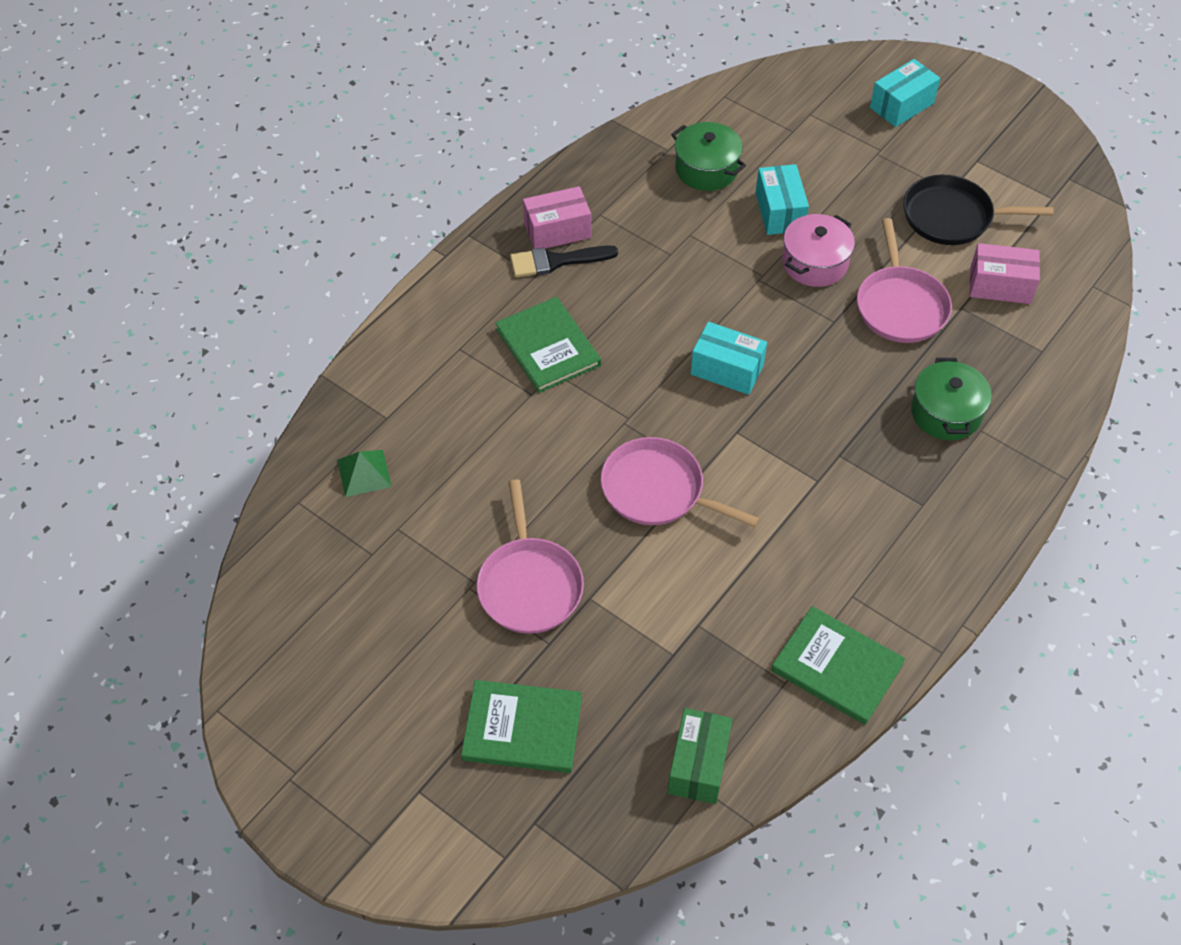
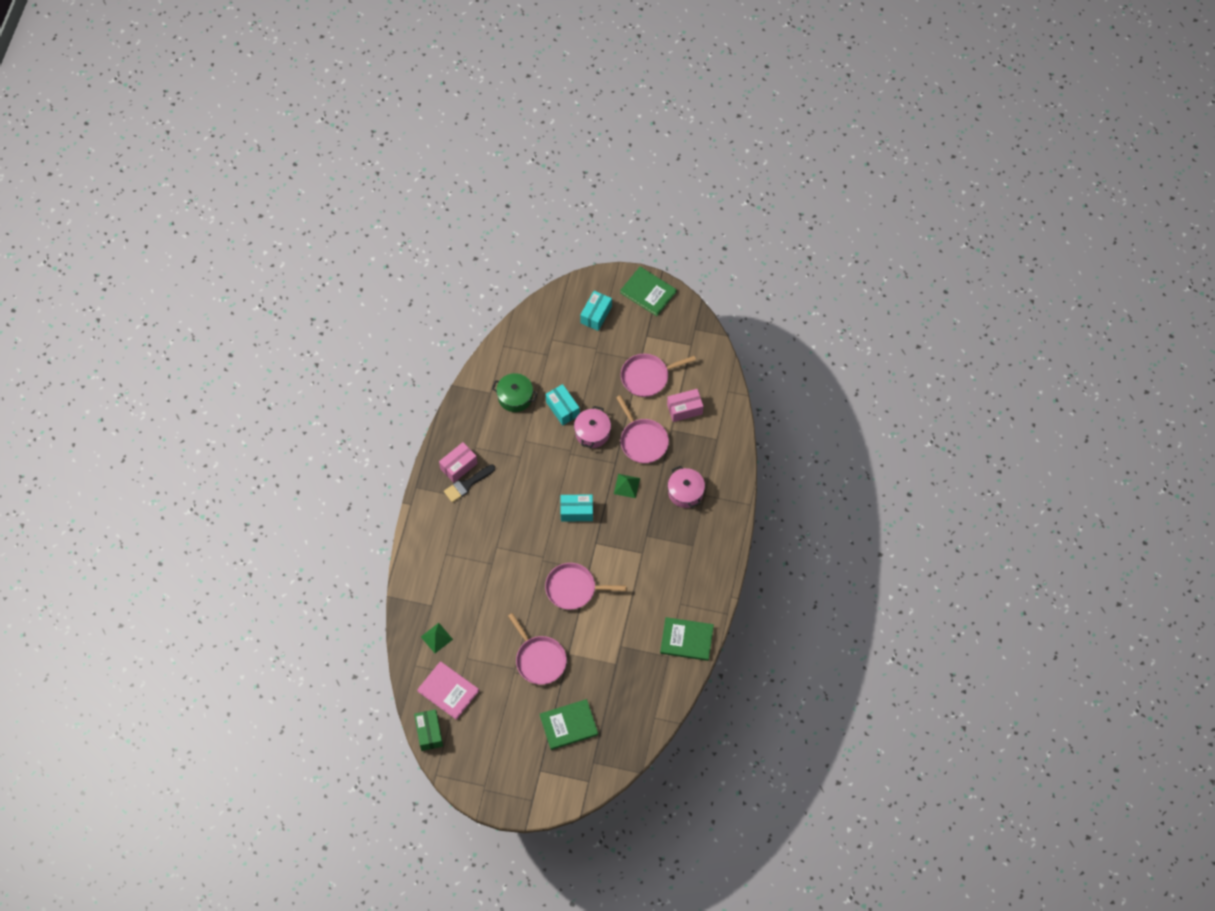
camera: 25 degrees left, 10 degrees up
(331, 570) = (448, 691): none -> pink book
(548, 347) = (487, 535): green book -> green book (648, 292)
(698, 765) = (648, 708): green box -> green box (429, 733)
(839, 363) = (626, 486): none -> green pyramid
(946, 413) = (685, 492): green pot -> pink pot
(952, 217) = (647, 377): black pan -> pink pan

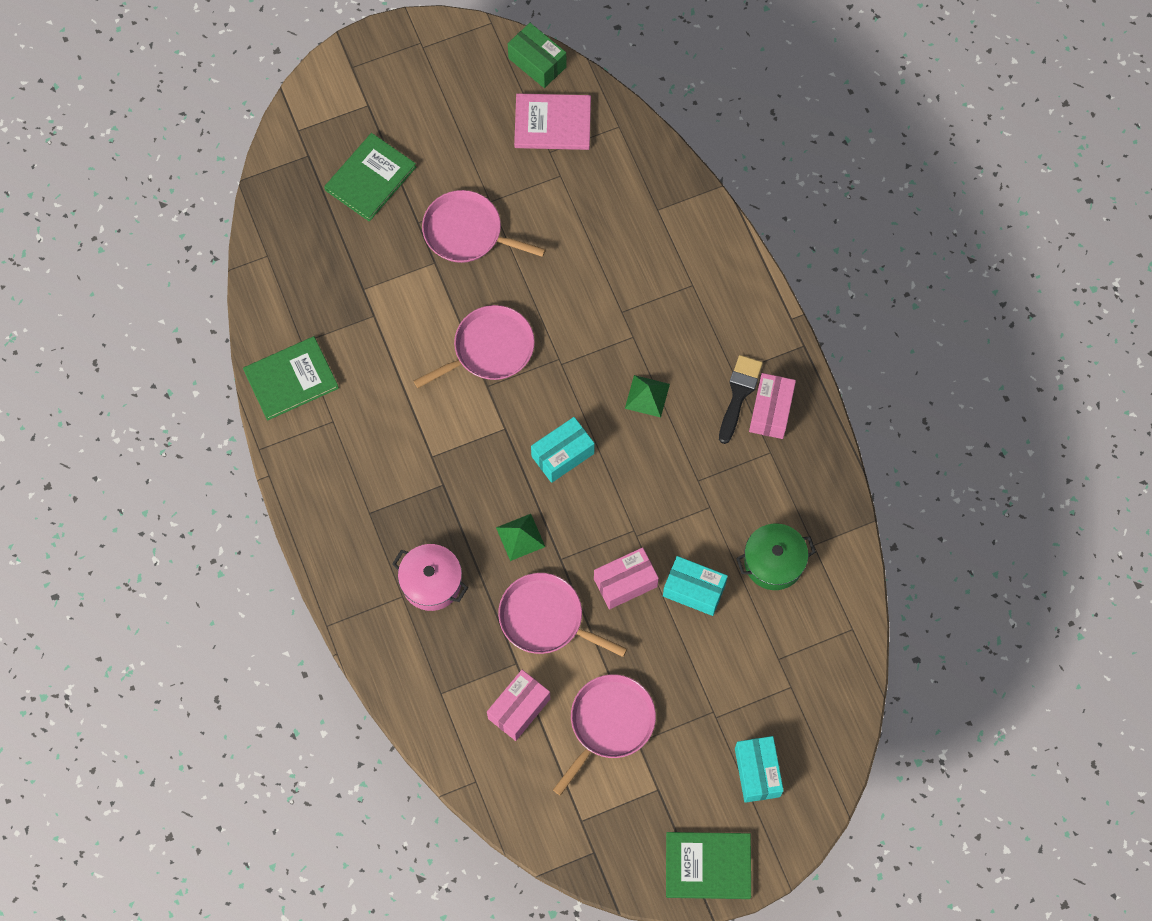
camera: 145 degrees right, 5 degrees up
(436, 638) = (618, 175): green pyramid -> green pyramid (647, 396)
(592, 432) = (625, 583): pink pot -> pink box

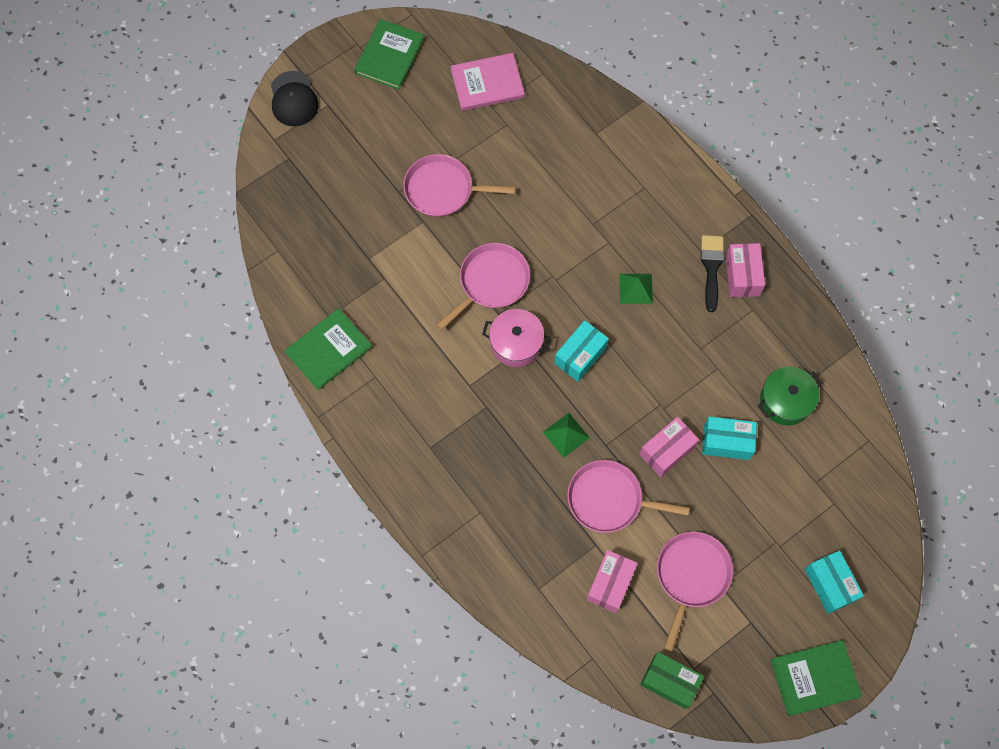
camera: 15 degrees left, 0 degrees up
(332, 89) = (293, 99): none -> black cap
(370, 178) = (347, 165): green book -> green book (389, 56)
(431, 582) = (501, 494): pink pot -> pink pot (516, 343)
(537, 63) = (459, 37): green box -> green box (670, 682)

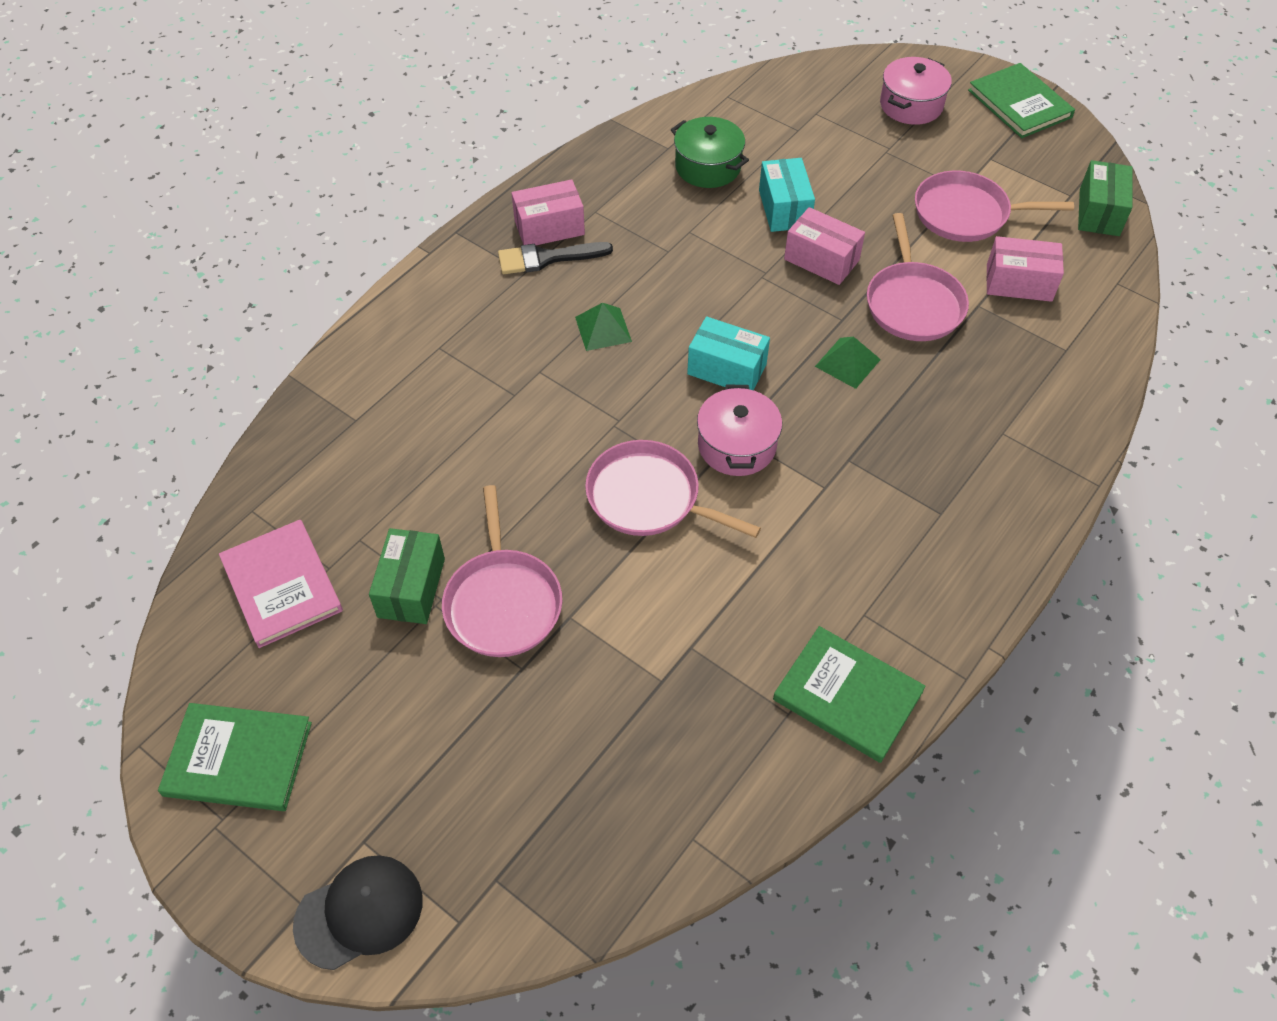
camera: 105 degrees left, 15 degrees down
(466, 146) = (411, 588): none -> green box
(830, 584) = (911, 105): turquoise box -> pink pot

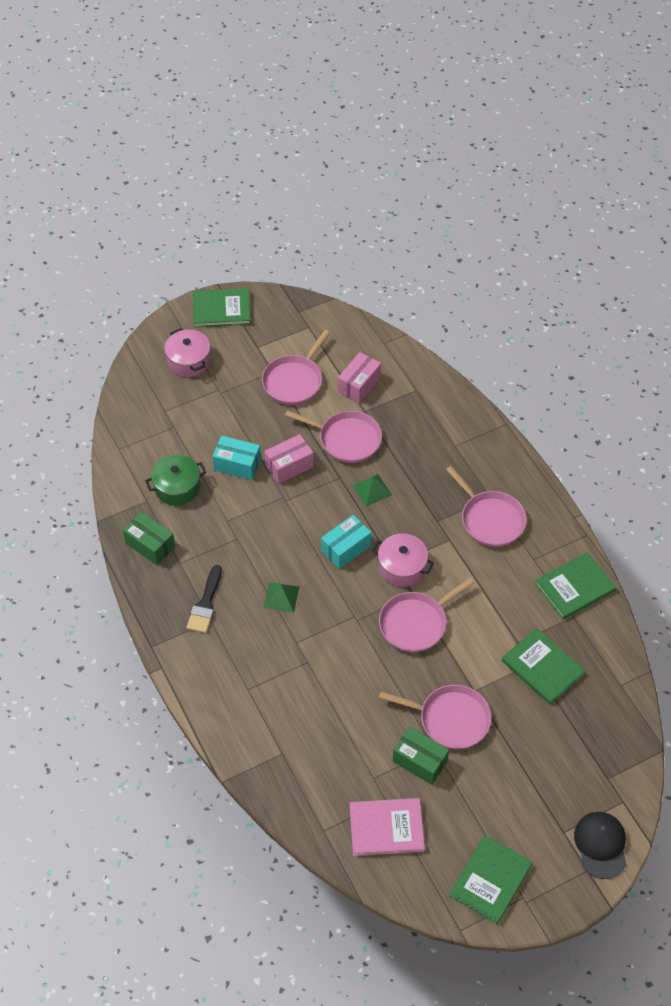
camera: 65 degrees left, 0 degrees up
(549, 227) = (179, 593): pink box -> none
(662, 700) = (542, 667): none -> green book
(898, 528) = (490, 519): none -> pink pan
(1099, 212) = (329, 322): green box -> green box (150, 545)

